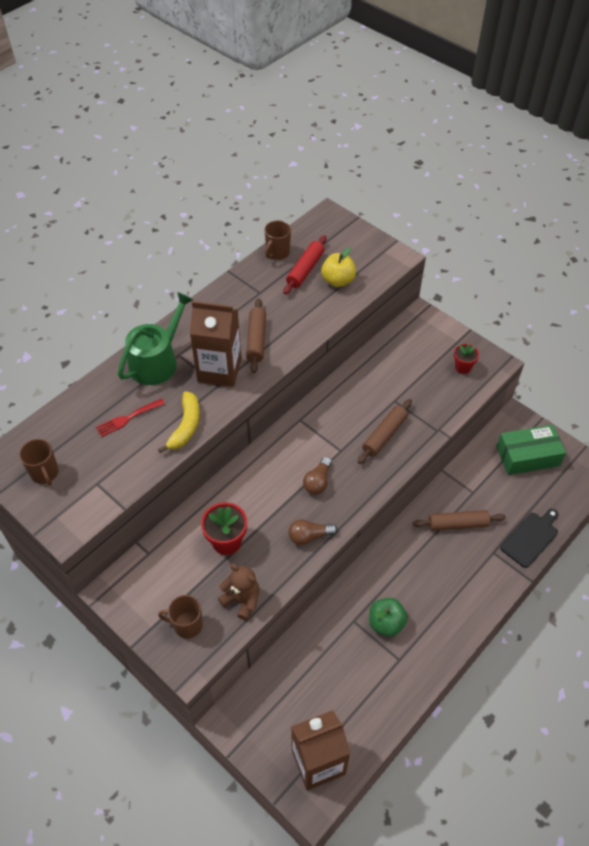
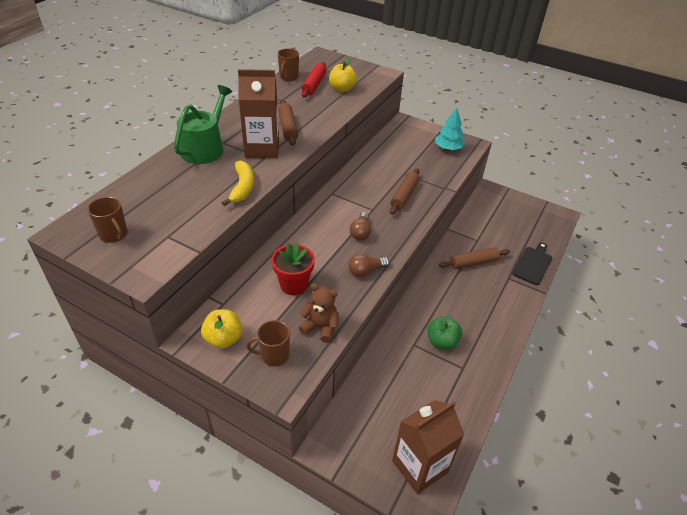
camera: 15 degrees left, 10 degrees down
(128, 418) = (187, 187): red fork -> none
(141, 596) = (223, 339): none -> yellow apple
(463, 367) = (448, 148): red flower pot -> turquoise tree
(527, 456) = (508, 212): green box -> none

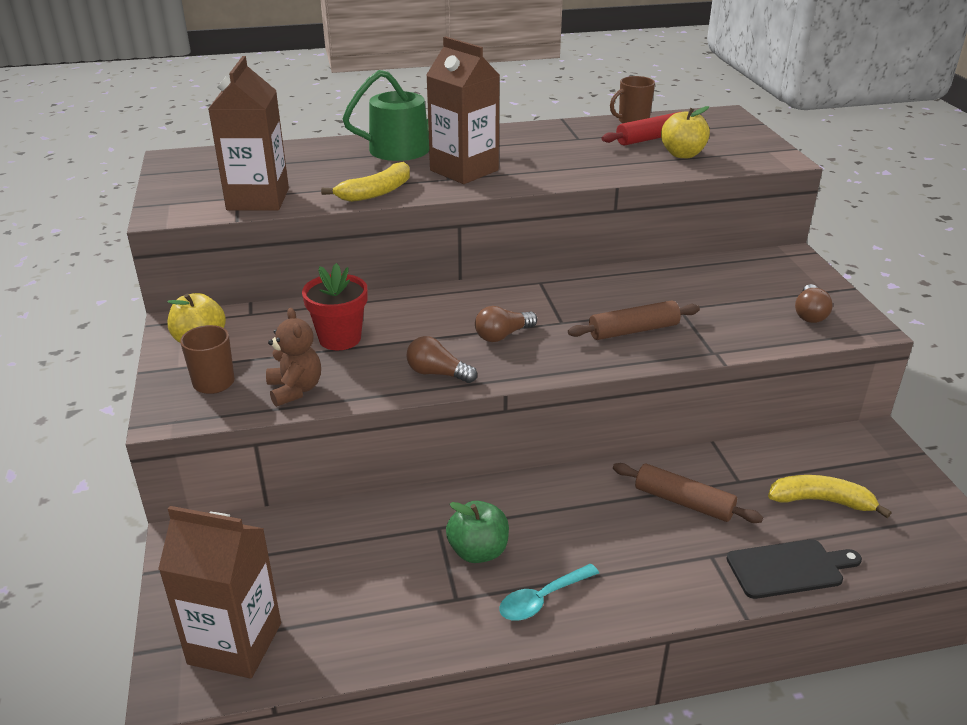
camera: 50 degrees right, 10 degrees down
(114, 235) = (202, 176): brown mug -> none
(184, 230) = (258, 199): none -> brown carton
(288, 128) = (532, 164): brown rolling pin -> none
(448, 148) = (809, 314): turquoise tree -> brown light bulb
(487, 341) = (542, 599): none -> turquoise spoon
(508, 230) = (821, 501): none -> yellow banana

